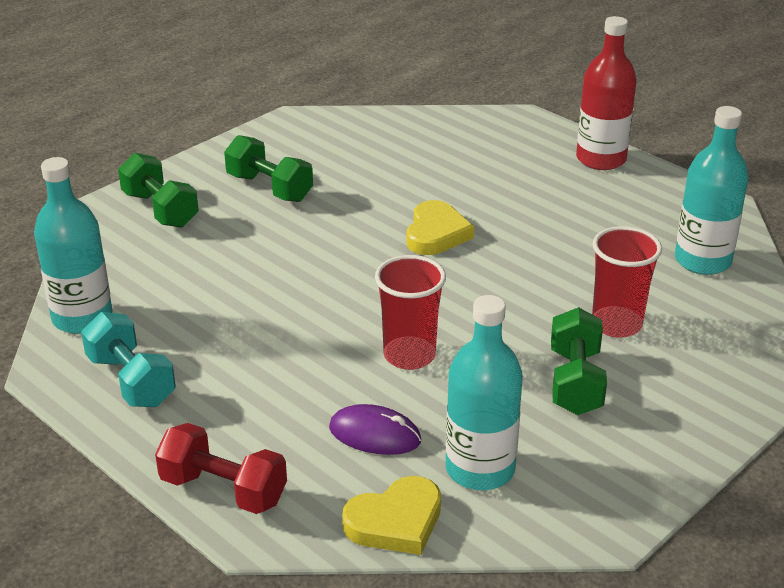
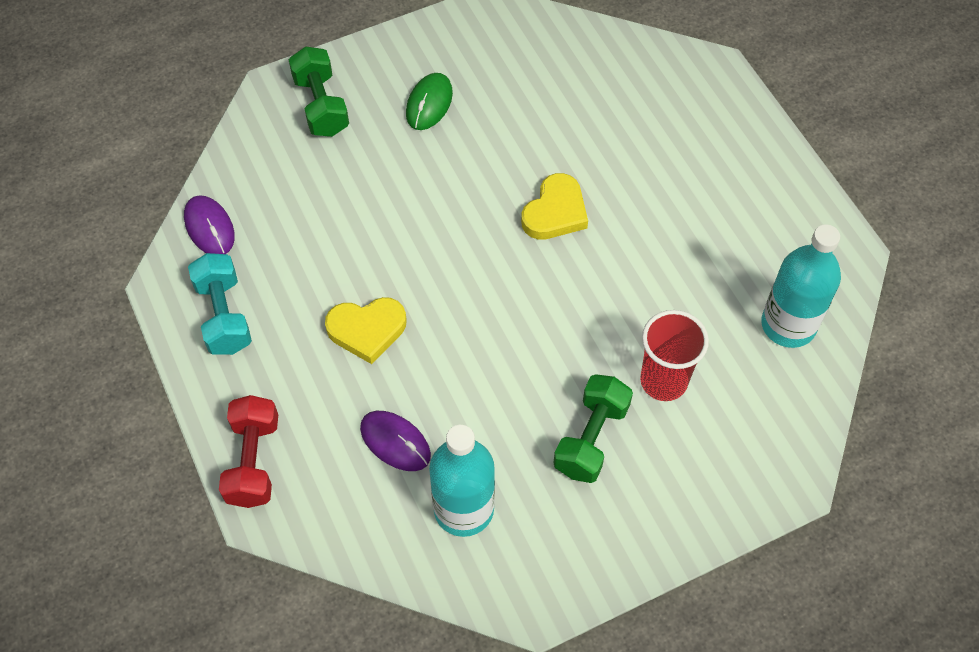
camera: 20 degrees right, 25 degrees up
(82, 318) = (209, 227): turquoise bottle -> purple mouse
(223, 490) = (253, 461): red dumbbell -> red dumbbell turned 45 degrees clockwise
(269, 188) = (429, 103): green dumbbell -> green mouse
(395, 521) = (372, 541): yellow heart -> yellow heart (367, 330)
(409, 355) = (463, 360): red cup -> none
(601, 159) = (764, 153): red bottle -> none

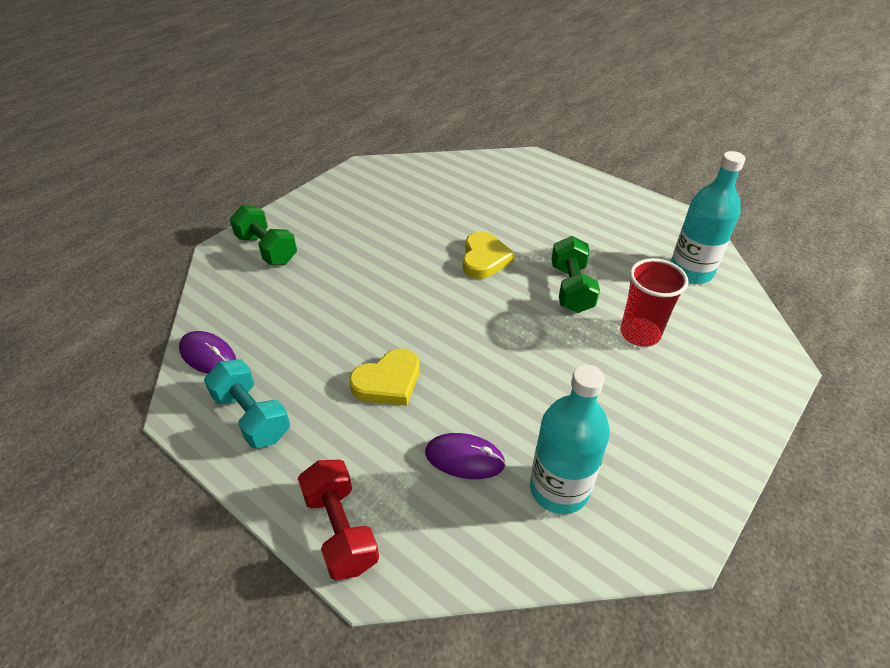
camera: 25 degrees left, 15 degrees down
(429, 103) = (351, 225): green mouse -> none
(591, 438) = (619, 392): green dumbbell -> green dumbbell (571, 288)

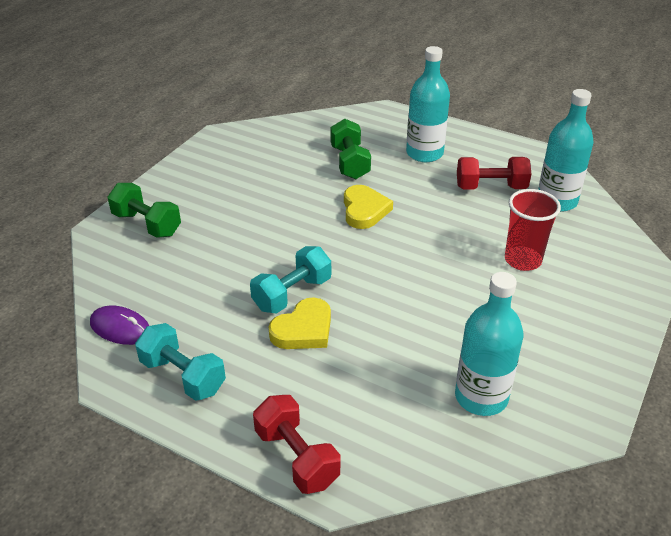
camera: 10 degrees left, 5 degrees down
(387, 340) = (292, 294): none -> turquoise dumbbell
(464, 458) = (392, 384): purple mouse -> none
(561, 205) = (424, 153): none -> turquoise bottle
(571, 288) = (452, 228): green dumbbell -> green dumbbell (349, 162)
(622, 249) = (491, 187): none -> red dumbbell

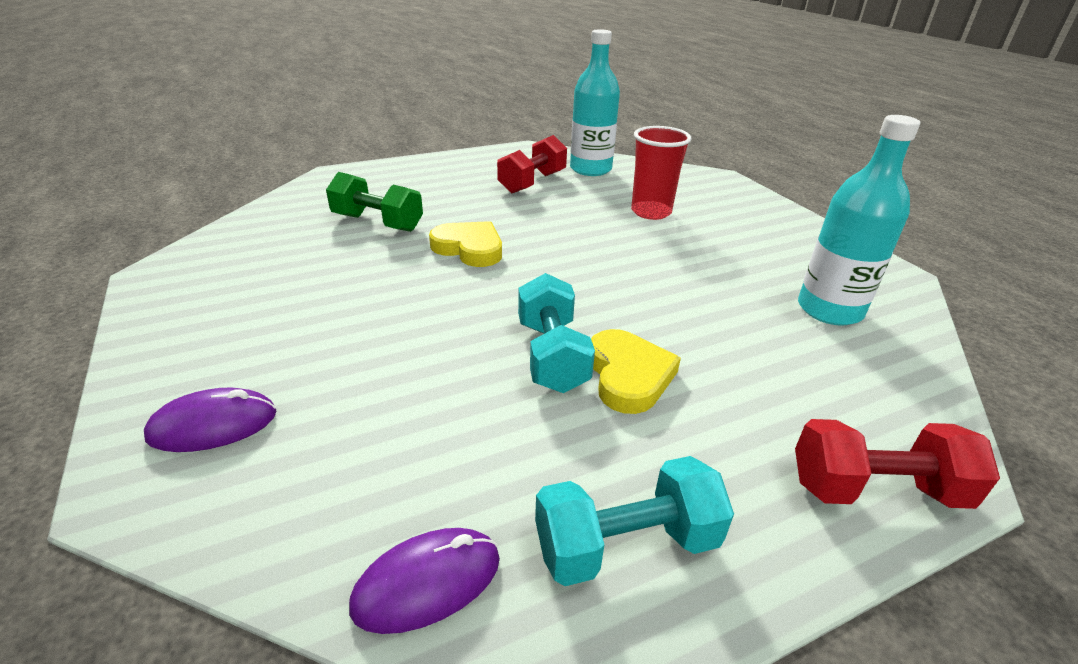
camera: 55 degrees left, 5 degrees down
(147, 224) = (213, 425): green dumbbell -> purple mouse
(424, 153) = (434, 186): turquoise bottle -> none

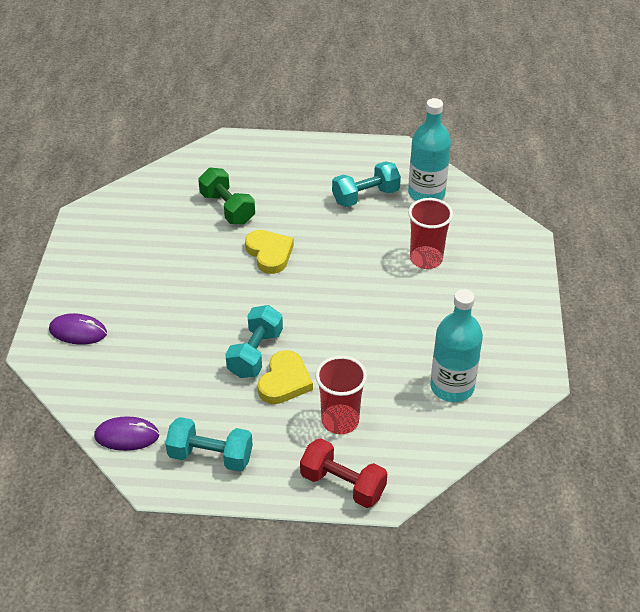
camera: 30 degrees right, 10 degrees up
(532, 182) = (365, 196): red dumbbell -> turquoise dumbbell
(758, 397) = (340, 421): none -> red cup

